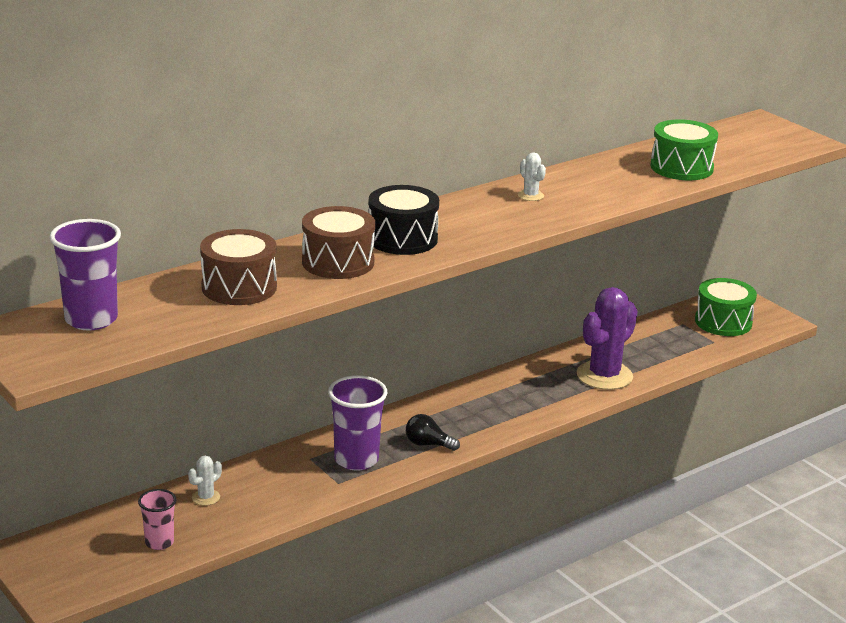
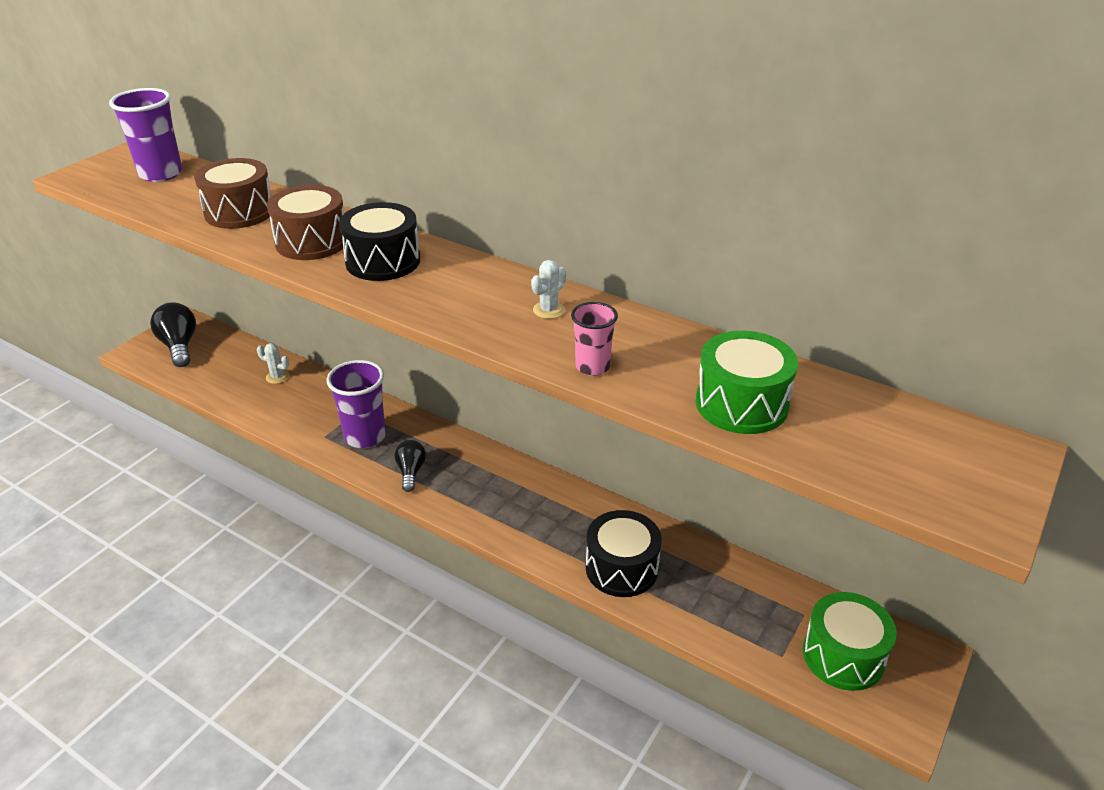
camera: 70 degrees right, 10 degrees up
(75, 560) = (179, 346): none -> black light bulb
(159, 542) = (209, 374): pink cup -> pink cup (592, 367)
(604, 376) = (621, 568): purple cactus -> black drum

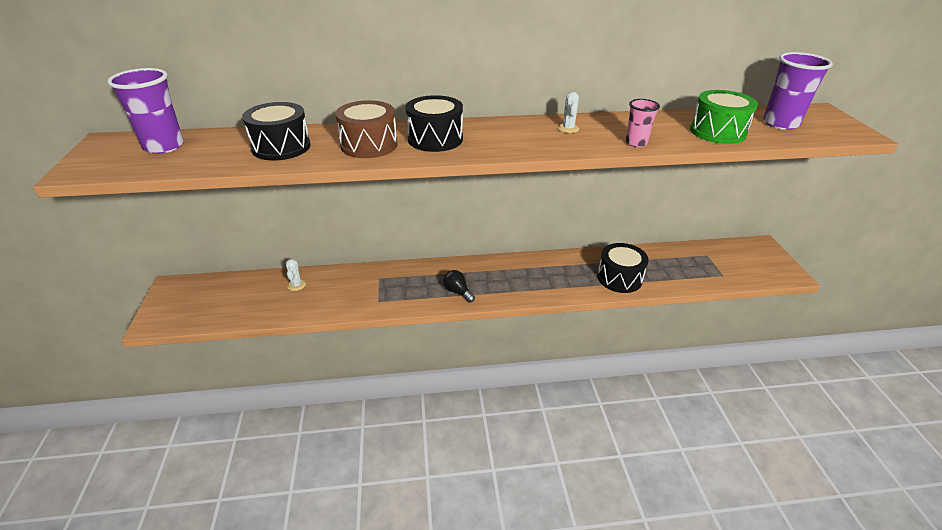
camera: 40 degrees left, 0 degrees up
(179, 346) = (188, 302): black light bulb -> none
(239, 212) = (281, 147): brown drum -> black drum
(277, 377) = (296, 285): white cactus -> white cactus turned 75 degrees counterclockwise
(365, 436) = (404, 288): purple cup -> purple cup (780, 123)
(843, 655) = (740, 262): green drum -> none

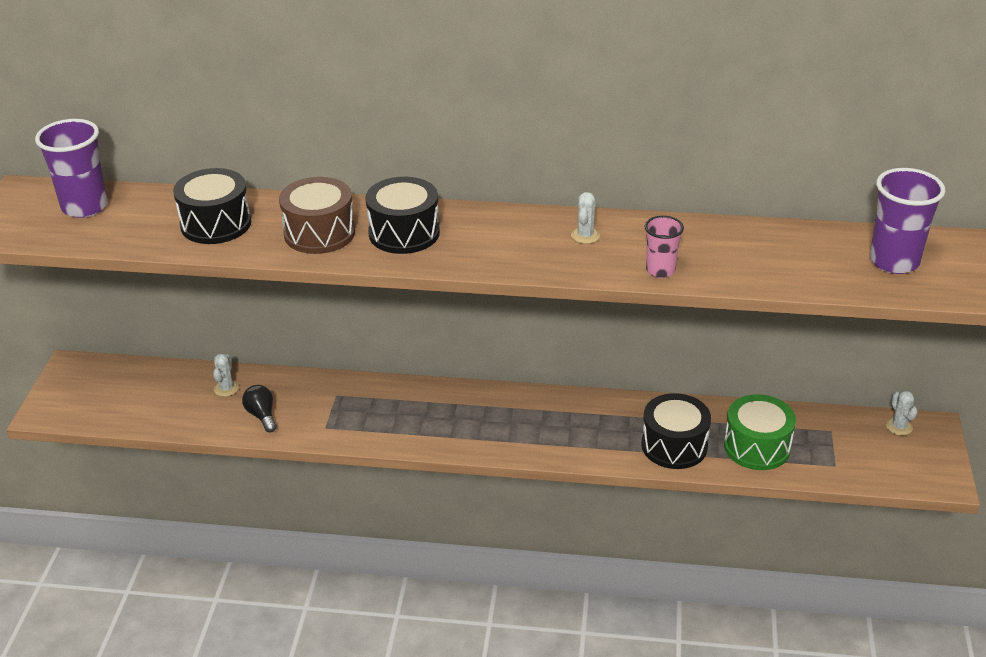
camera: 15 degrees right, 0 degrees up
(457, 292) = (435, 431): black light bulb -> black light bulb (262, 415)
(717, 132) = (788, 265): green drum -> green drum (757, 447)
(744, 247) = (899, 427): none -> white cactus

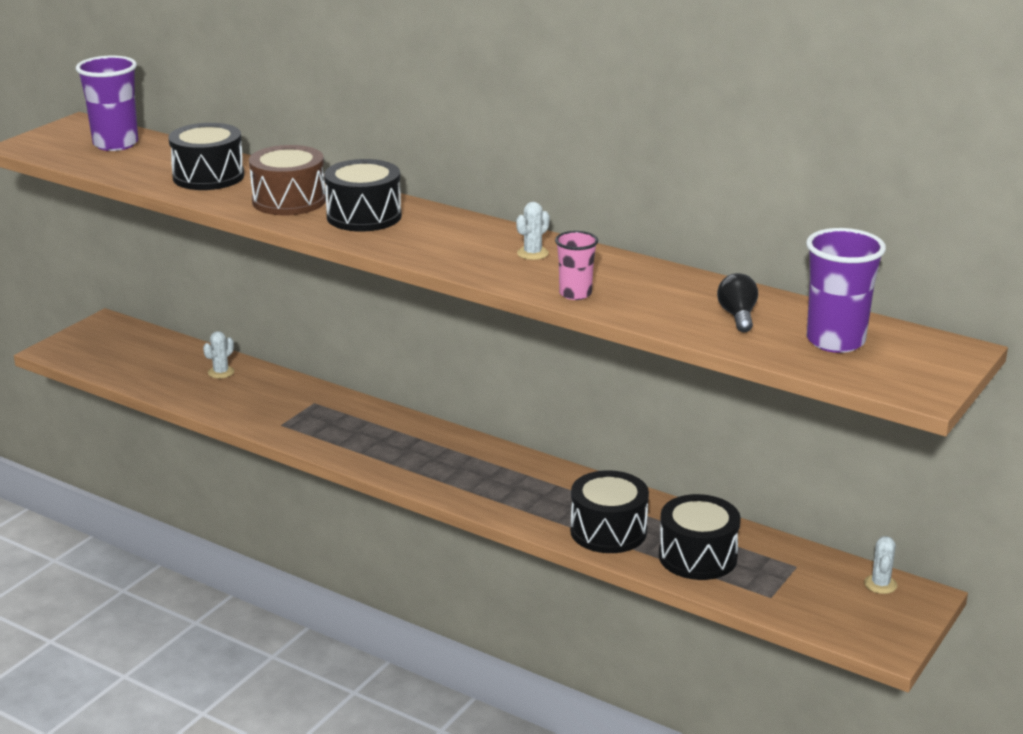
camera: 25 degrees right, 10 degrees down
(262, 415) = (233, 400): black light bulb -> black light bulb (738, 316)
(757, 447) = (697, 556): green drum -> black drum

